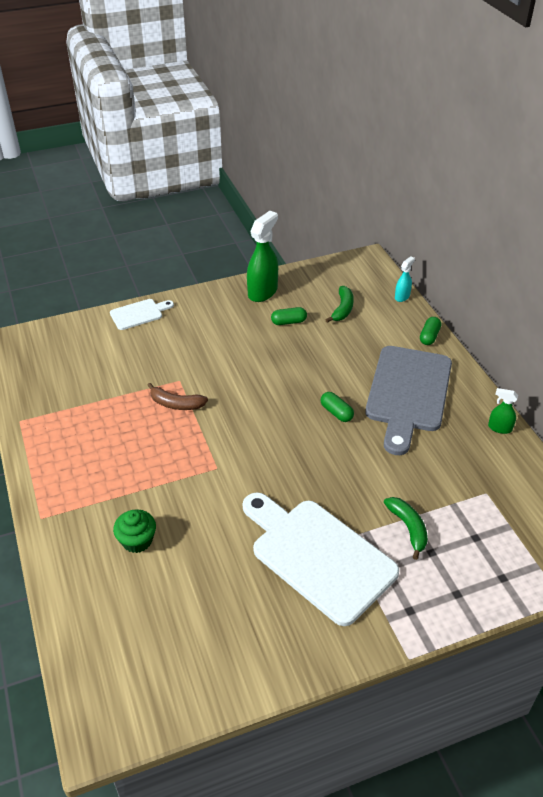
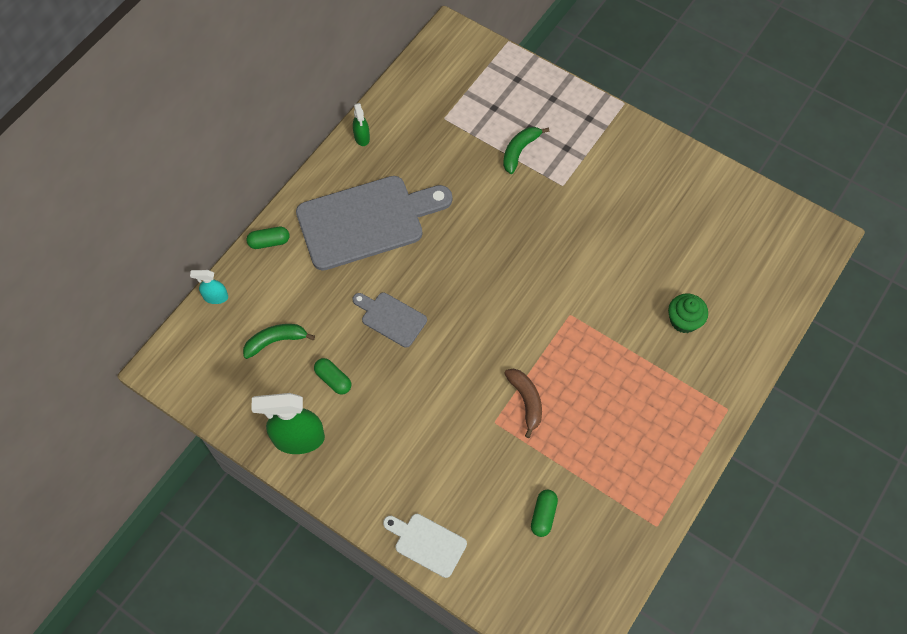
camera: 125 degrees left, 20 degrees up
(310, 368) = (391, 318): none -> grey cutting board
(318, 555) = (592, 193): white cutting board -> none
(336, 412) = (434, 263): green capsule -> green capsule (543, 515)

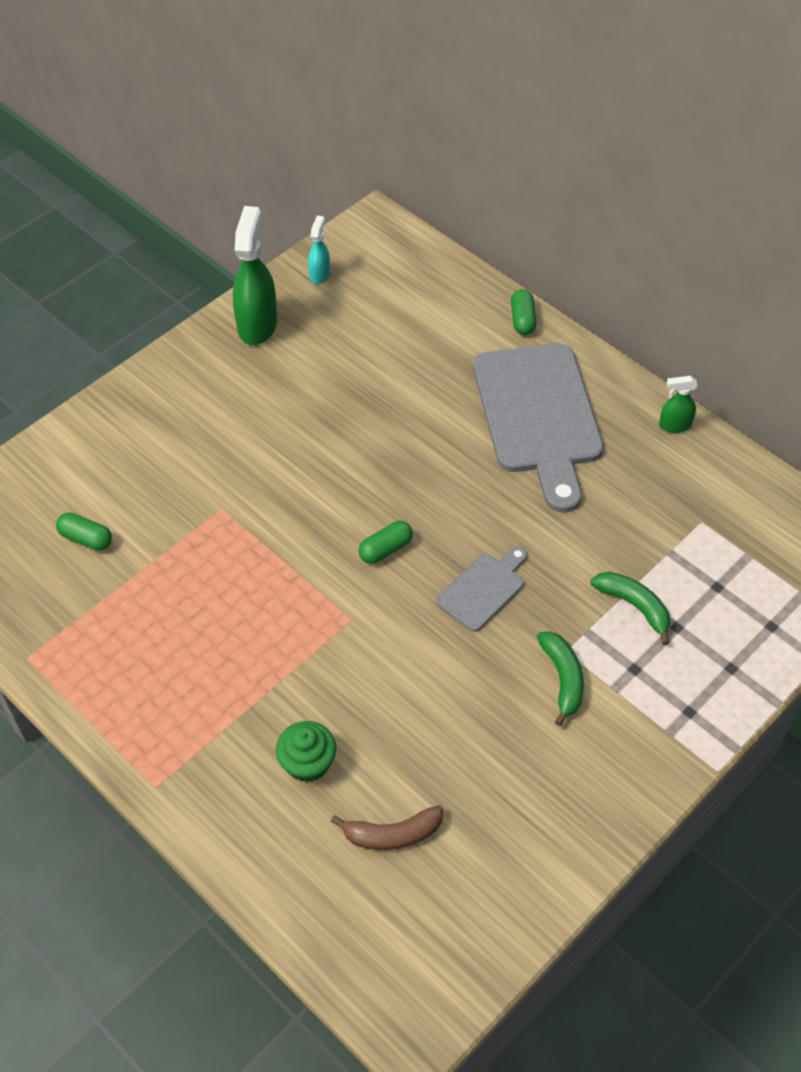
camera: 100 degrees right, 10 degrees down
(215, 297) = (455, 268): turquoise spray bottle -> turquoise spray bottle (319, 274)
(276, 341) = (385, 315): green banana -> green banana (563, 679)
(333, 379) = (322, 362): green capsule -> green capsule (385, 549)
(391, 318) = (391, 424): grey cutting board -> grey cutting board (483, 589)
(427, 543) = (96, 423): white cutting board -> none
(526, 401) = (239, 546): brown banana -> brown banana (392, 834)

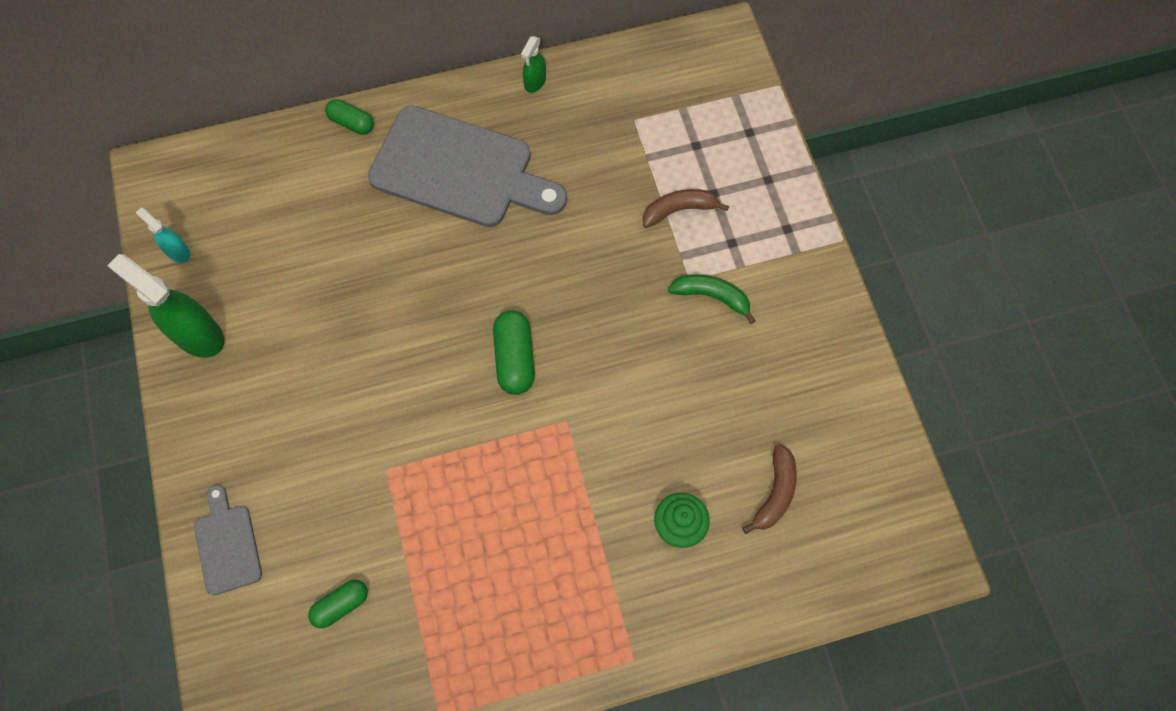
camera: 60 degrees left, 15 degrees up
(385, 549) = (515, 358): green capsule -> green capsule, size x1.51
(483, 589) = (599, 306): grey cutting board -> grey cutting board (227, 544)
(634, 606) = (679, 210): green banana -> brown banana

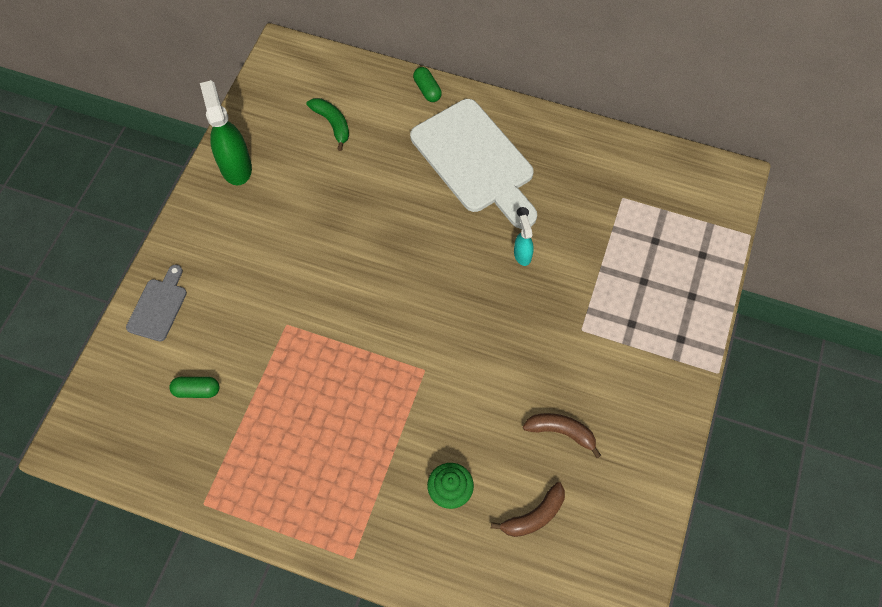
camera: 35 degrees right, 5 degrees down
(178, 251) = (261, 108): turquoise spray bottle -> turquoise spray bottle (522, 255)
(459, 170) = (475, 161): grey cutting board -> white cutting board
(515, 358) = (421, 306): green capsule -> none
(535, 82) = (570, 132): green spray bottle -> none
(679, 210) = (609, 278): brown banana -> brown banana (561, 432)
(711, 296) = (589, 351): green banana -> green banana (332, 124)

